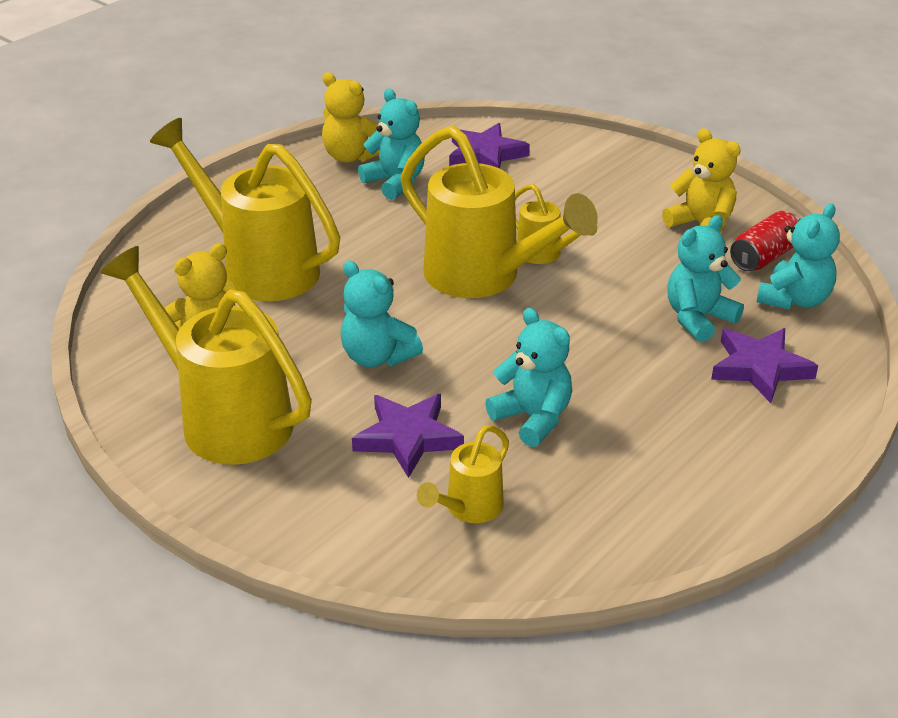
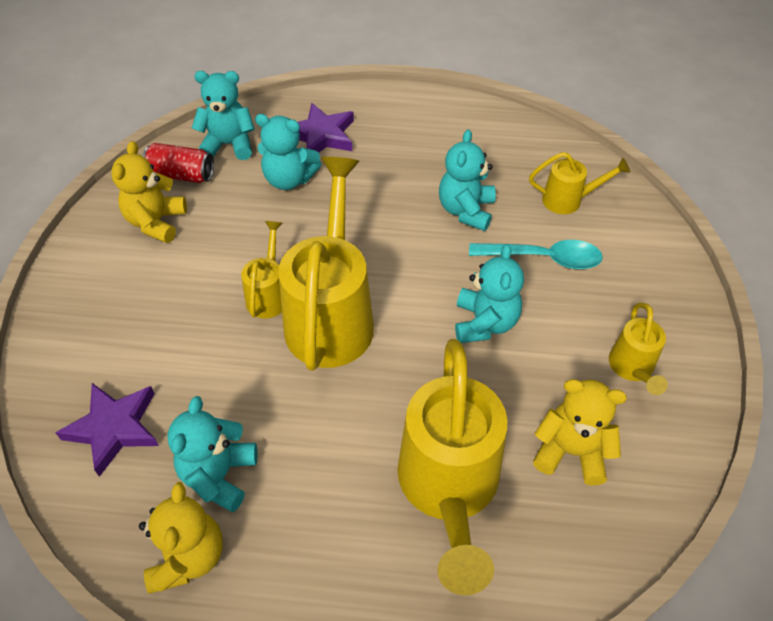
camera: 125 degrees left, 15 degrees up
(224, 418) = (632, 369): yellow watering can -> yellow watering can, size x0.49
(408, 438) = (543, 258): purple star -> turquoise spoon

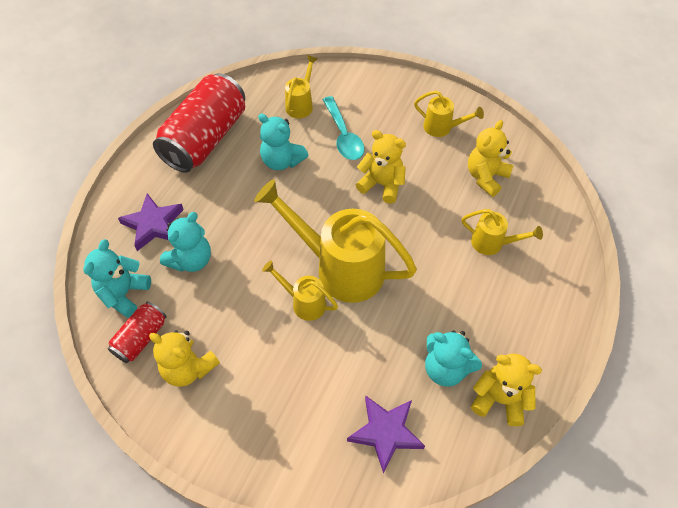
camera: 70 degrees left, 5 degrees up
(448, 489) = (492, 243): yellow watering can -> yellow watering can, size x0.49
(460, 135) = (205, 138): none -> red can
(484, 323) = (382, 184): turquoise teddy bear -> yellow teddy bear
(543, 258) = (343, 136): turquoise spoon -> turquoise spoon turned 135 degrees clockwise

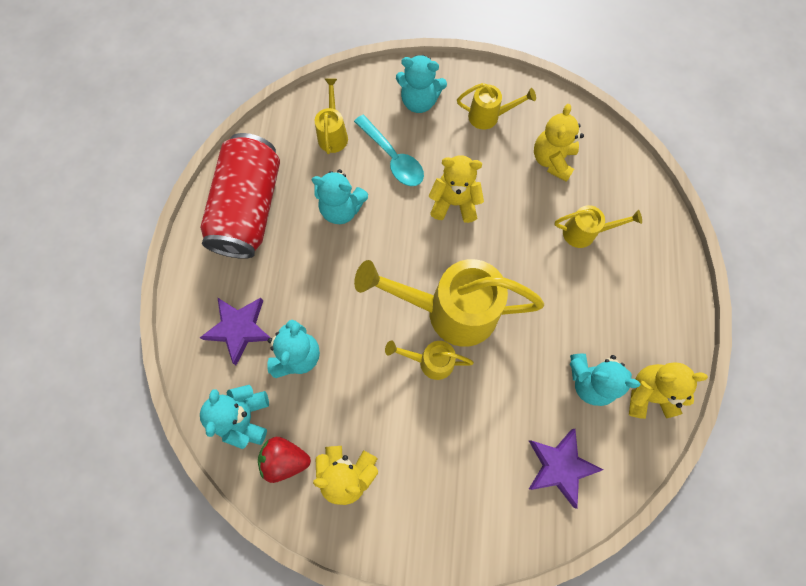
camera: 20 degrees left, 15 degrees up
(141, 338) = (285, 459): red can -> red strawberry
(385, 100) = (419, 101): none -> turquoise teddy bear

